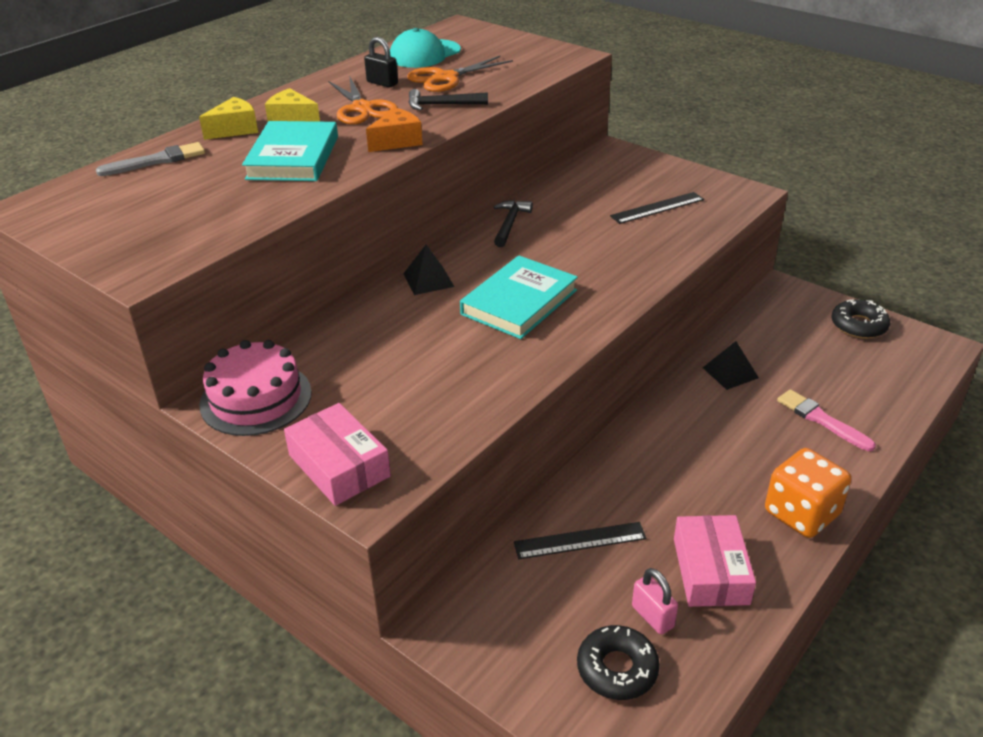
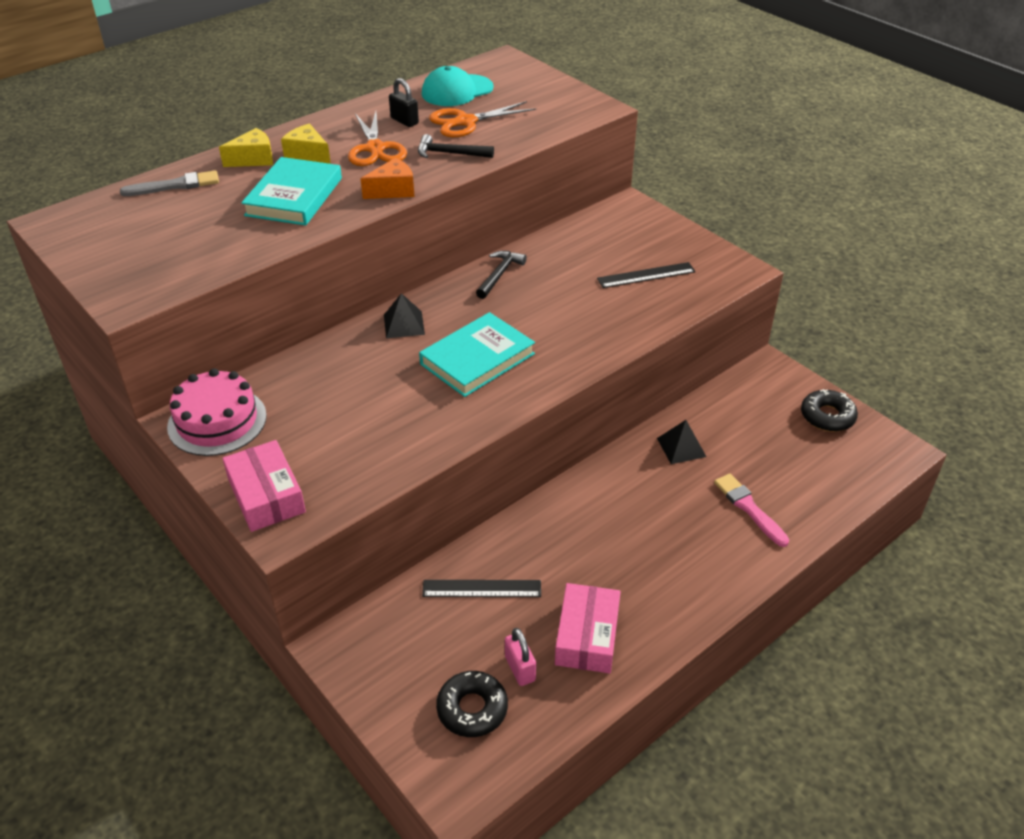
camera: 10 degrees right, 5 degrees up
(801, 513) = (691, 596): orange dice -> none

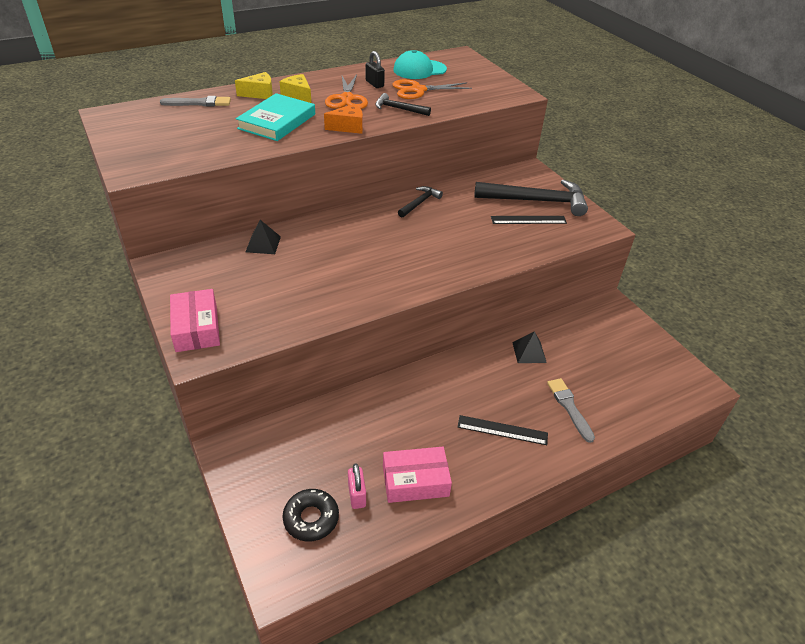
camera: 10 degrees right, 0 degrees up
(217, 421) = (183, 270): pink cake -> none
(404, 324) = (339, 226): black pyramid -> black pyramid (263, 244)
(477, 359) = (383, 258): turquoise book -> none
(481, 589) = (347, 428): black ruler -> black ruler (502, 430)
(587, 636) = (415, 481): pink box -> pink box turned 60 degrees clockwise
(649, 247) = (536, 201): none -> black hammer
(749, 508) = (569, 407): pink brush -> grey brush
(827, 416) = (649, 349): black donut -> none

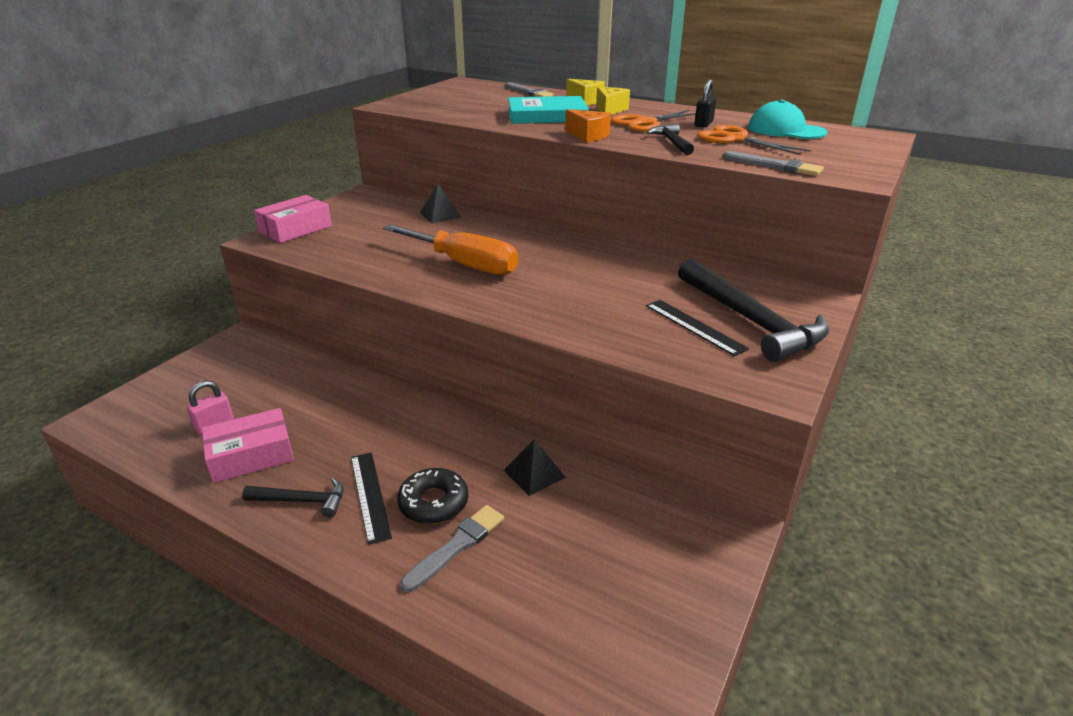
camera: 60 degrees right, 10 degrees down
(311, 518) = (174, 409): black donut -> black donut (433, 503)
(367, 266) = (463, 264): none -> orange screwdriver
(415, 481) = (251, 455): pink box -> pink box turned 75 degrees counterclockwise
(419, 203) = (618, 256): black hammer -> black hammer (302, 500)
(477, 102) = (775, 166): none -> grey brush

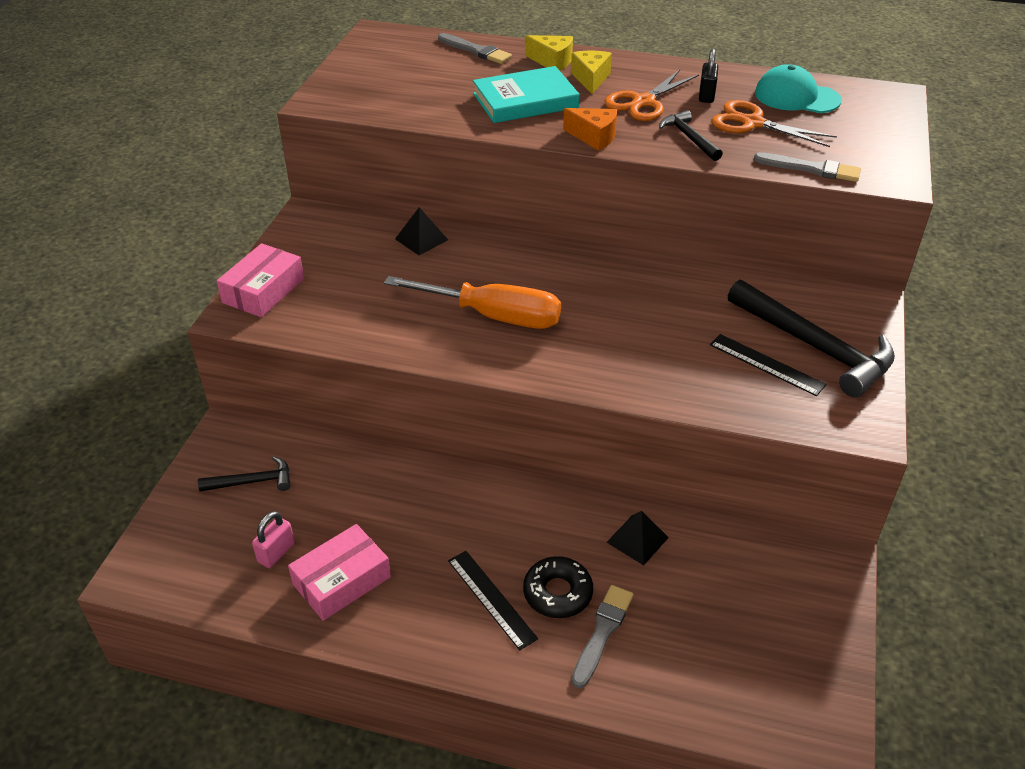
camera: 15 degrees left, 10 degrees up
(302, 500) = (427, 619): black hammer -> black hammer (252, 481)

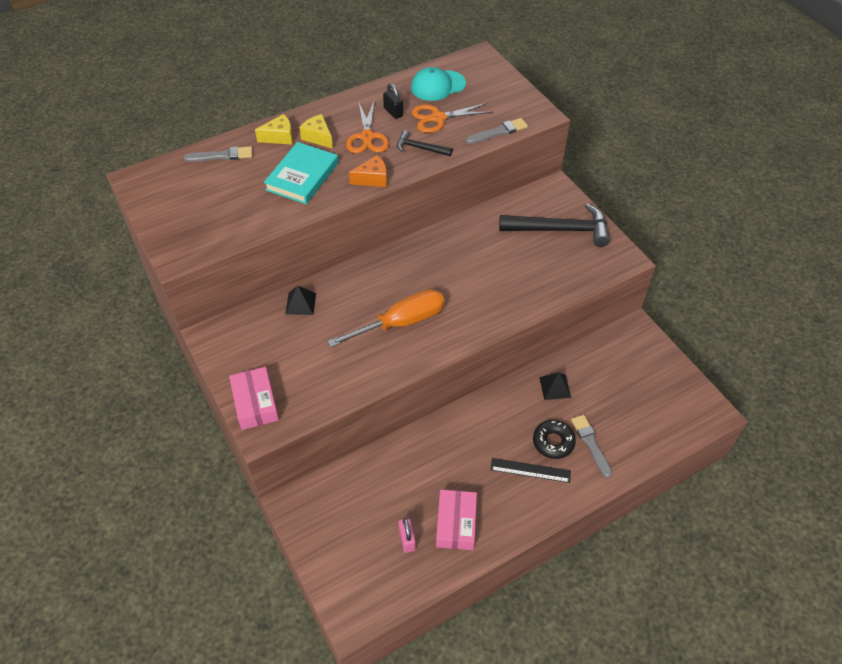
camera: 45 degrees left, 10 degrees up
(252, 481) = (343, 516): black hammer -> none
(766, 364) = (552, 255): black ruler -> none

